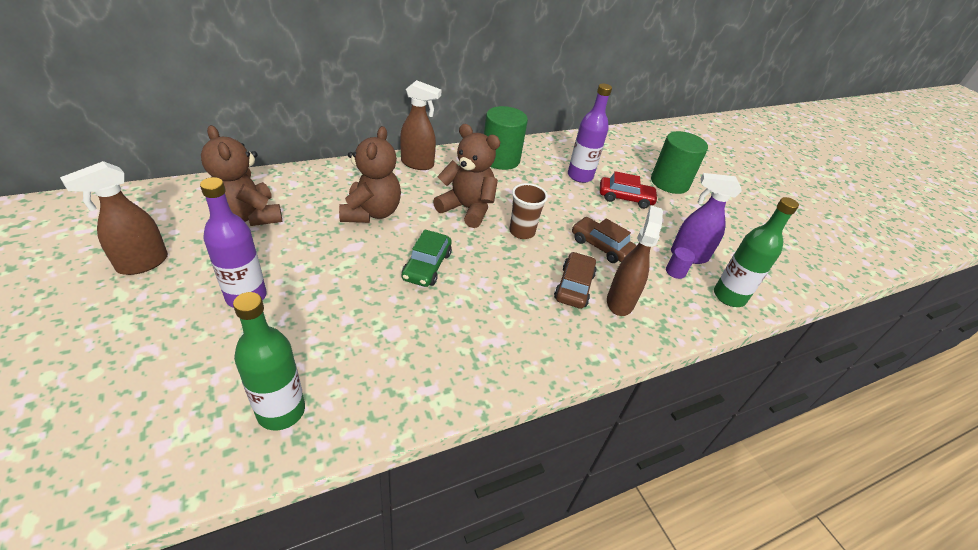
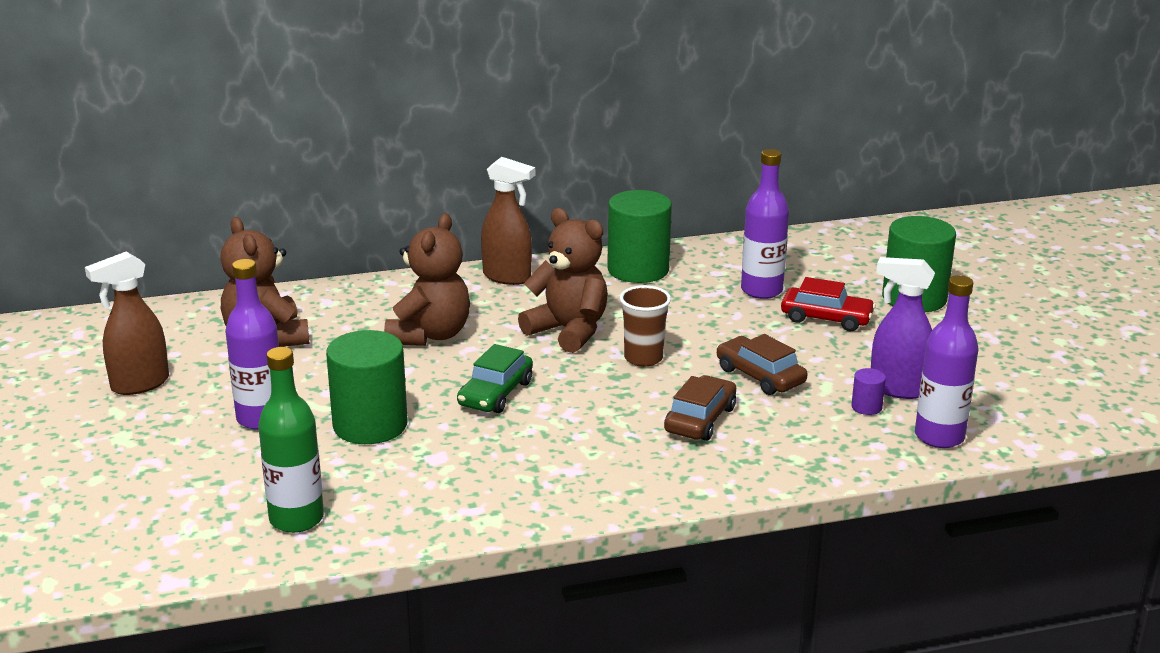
camera: 15 degrees right, 15 degrees down
(336, 300) = (370, 425): none -> green cylinder
(620, 302) = (763, 437): brown spray bottle -> none
(729, 296) = (939, 436): green bottle -> purple bottle

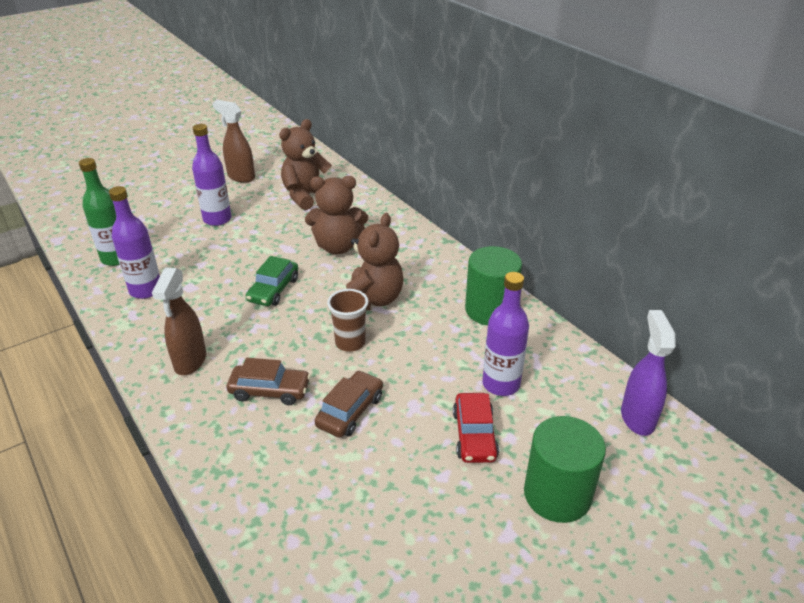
camera: 70 degrees right, 10 degrees up
(370, 425) = (220, 255): green cylinder -> none
(495, 393) = (273, 290): green car -> green car turned 75 degrees counterclockwise
(507, 277) = (436, 255): brown spray bottle -> brown spray bottle (190, 361)
(866, 407) = (324, 490): purple cylinder -> none
(897, 389) = (365, 508): purple spray bottle -> purple spray bottle (637, 418)
(939, 436) = (288, 553): purple bottle -> purple bottle (146, 290)

